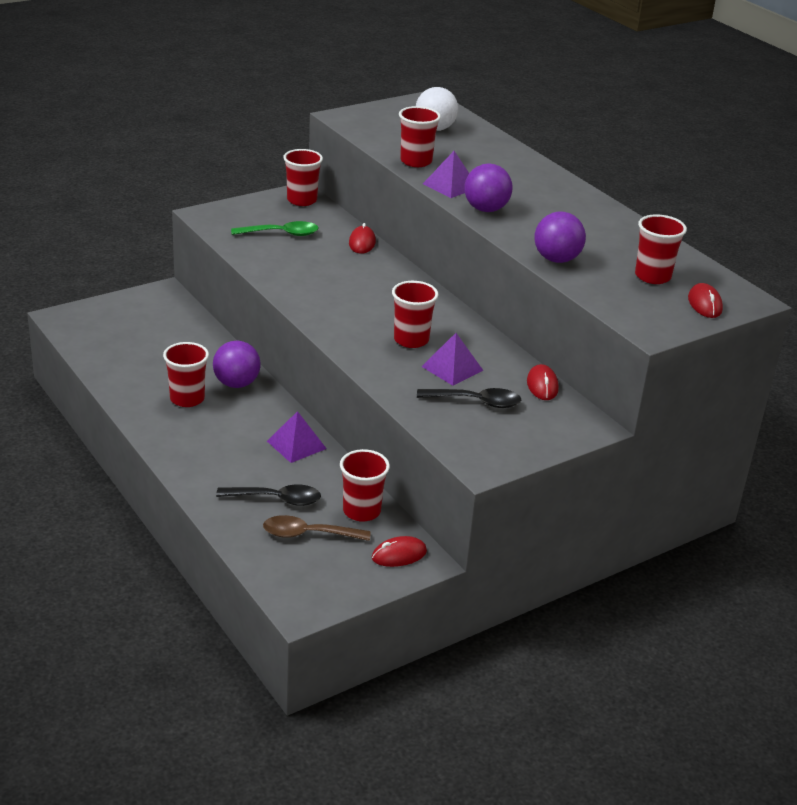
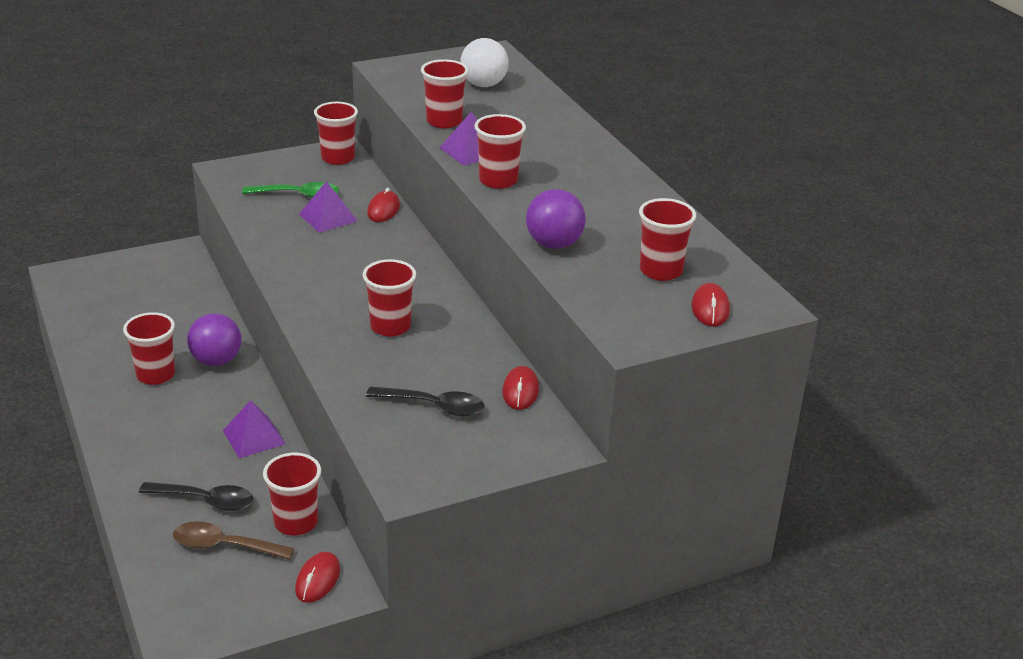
camera: 10 degrees right, 0 degrees up
(399, 555) = (317, 580): red mouse -> red mouse turned 60 degrees counterclockwise
(452, 368) = (423, 363): purple pyramid -> purple pyramid (328, 217)
(486, 209) = (498, 180): purple ball -> red cup

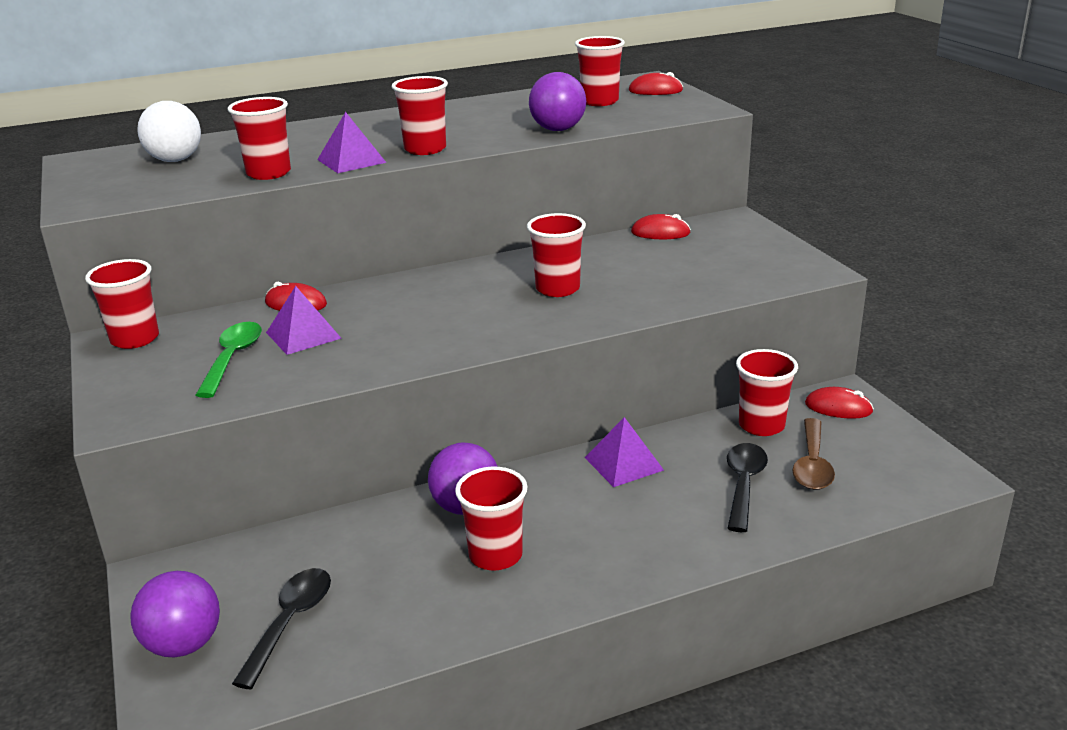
camera: 85 degrees left, 5 degrees down
(113, 270) = (183, 644): none -> purple ball
(434, 406) = (694, 264): black spoon -> black spoon (290, 622)

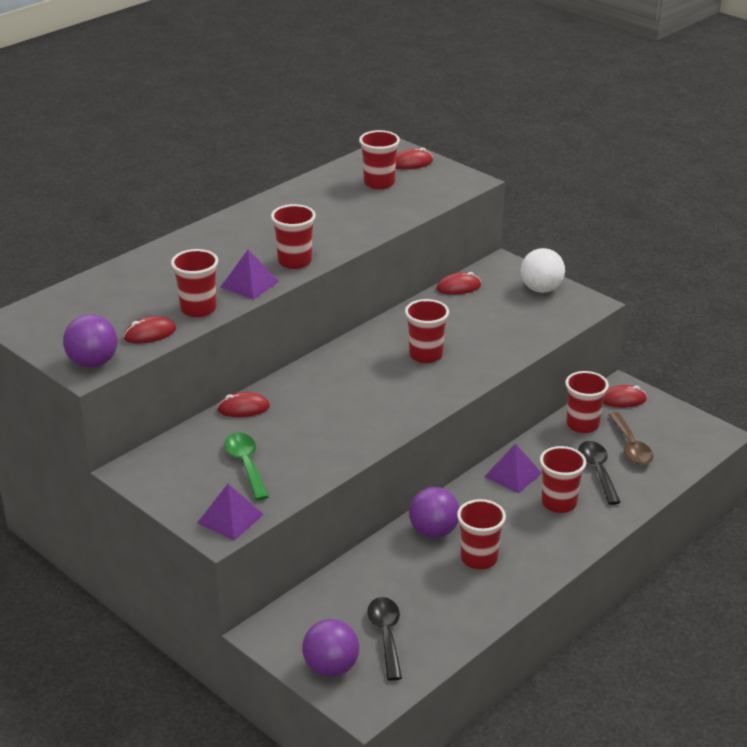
camera: 25 degrees left, 5 degrees up
(135, 339) = (151, 466): red cup -> red cup (559, 503)
(175, 160) = (101, 308): white ball -> white ball (541, 289)
(189, 186) = (150, 334): none -> red mouse
(303, 335) = (278, 434): purple pyramid -> purple pyramid (230, 518)
(558, 130) = (376, 222): purple ball -> purple ball (93, 363)

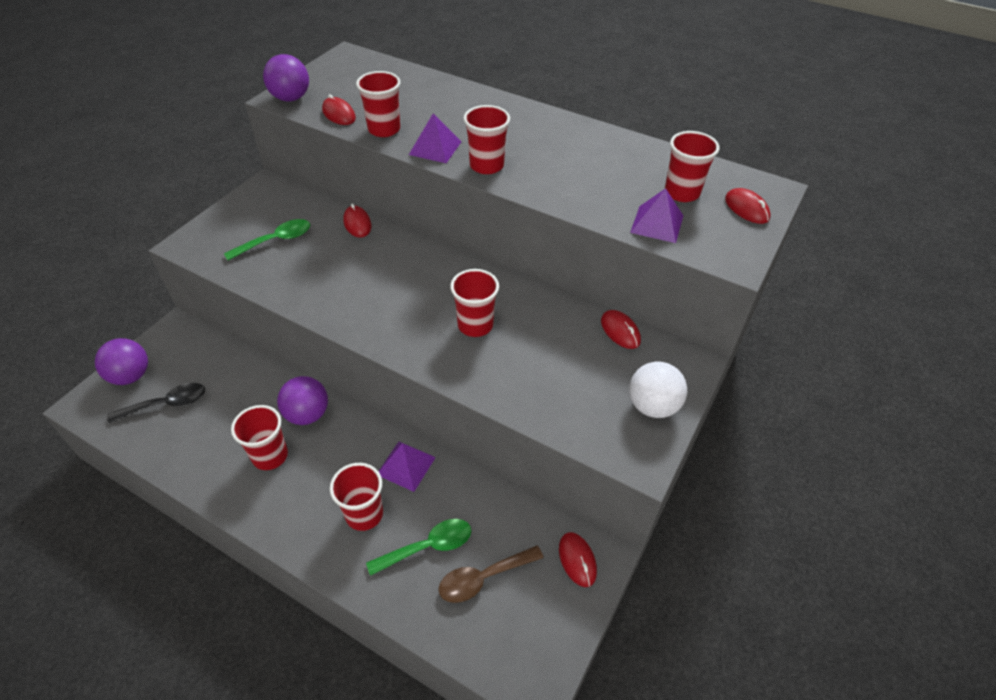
camera: 75 degrees right, 15 degrees up
(230, 518) = (202, 246): purple pyramid -> purple pyramid (657, 224)
(582, 425) = (512, 521): red cup -> none
(597, 471) = (428, 546): black spoon -> green spoon

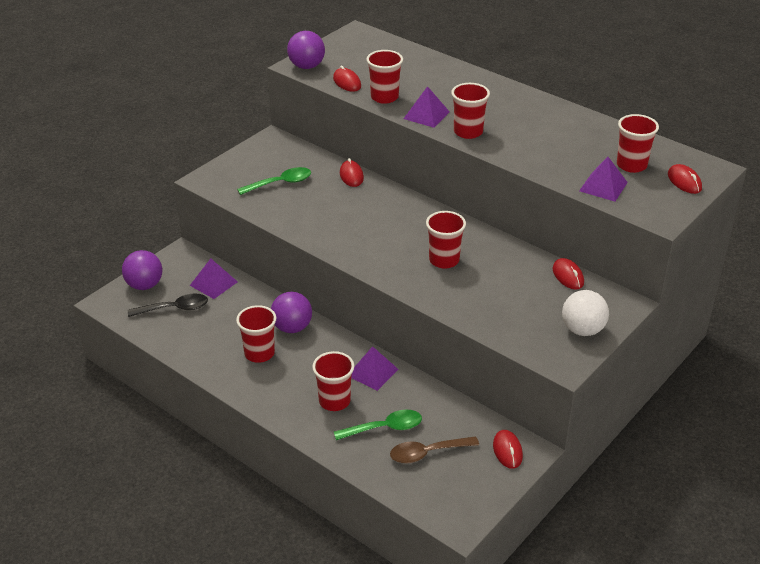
camera: 10 degrees right, 10 degrees down
(213, 364) = (213, 283): none -> purple pyramid

